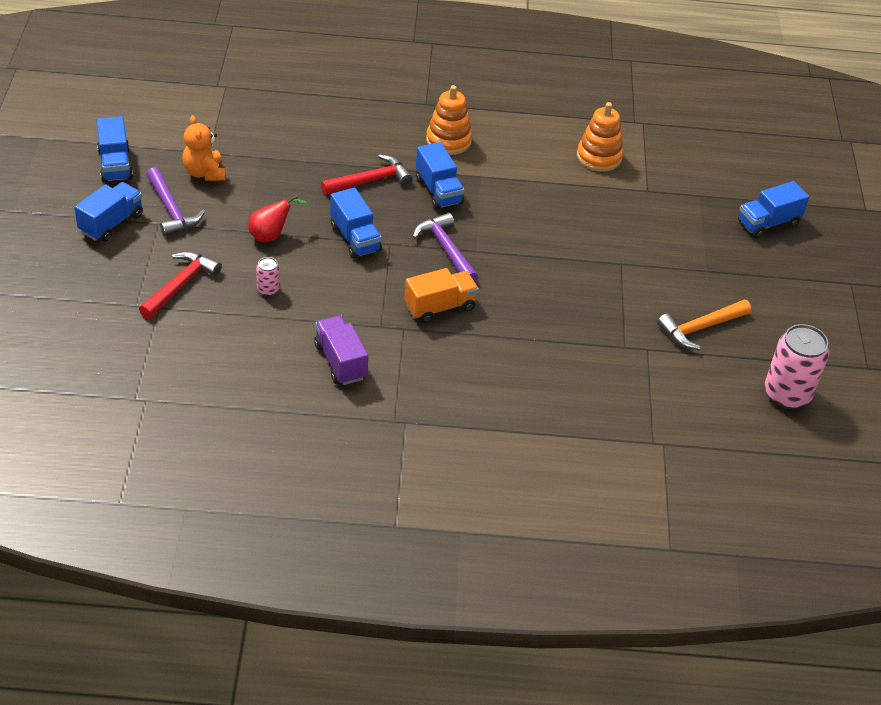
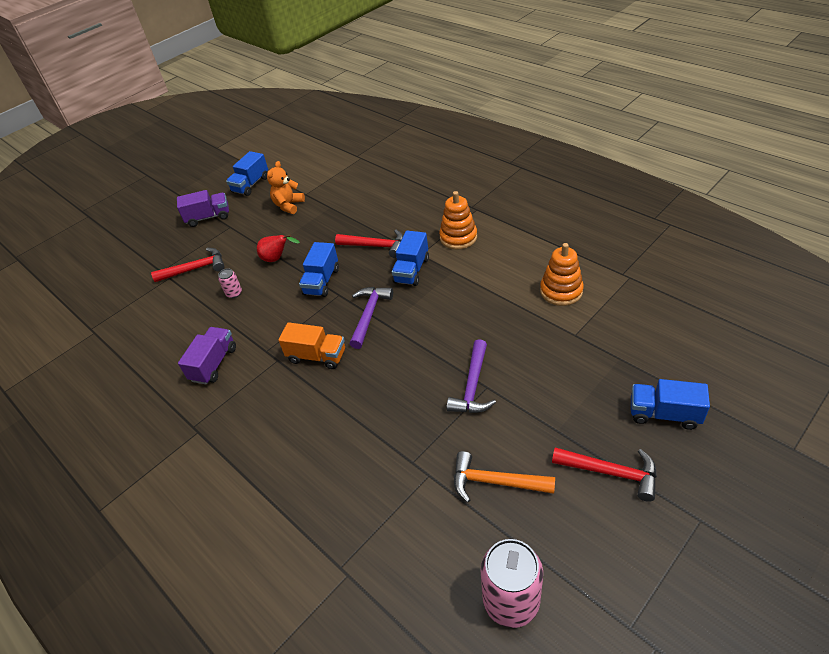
camera: 50 degrees right, 0 degrees up
(111, 223) = (208, 217): blue truck -> purple truck
(171, 210) = (245, 221): purple hammer -> purple hammer (473, 386)
(771, 281) = (611, 472): none -> red hammer

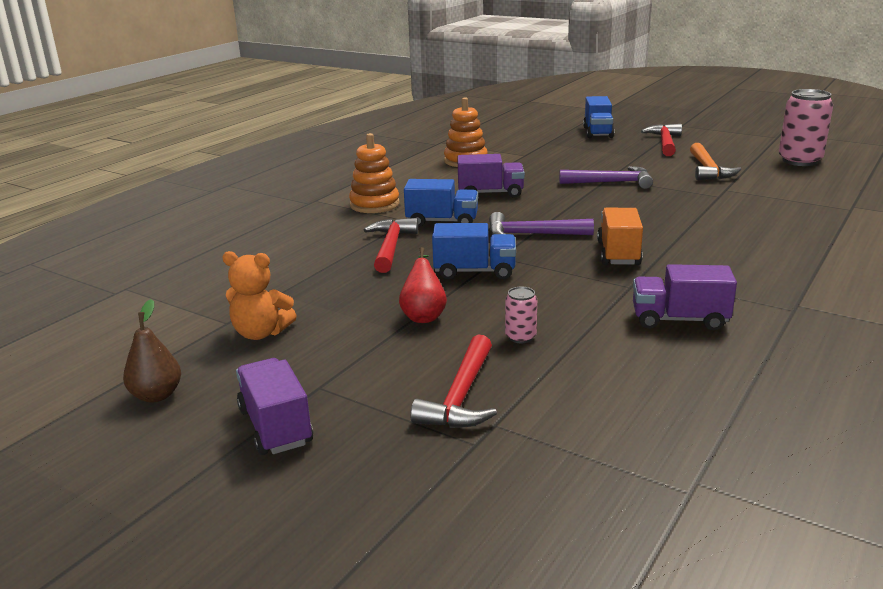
camera: 105 degrees left, 20 degrees down
(195, 269) = (461, 396): red hammer -> red hammer turned 135 degrees counterclockwise
(251, 185) = (157, 395): blue truck -> brown pear
(466, 300) = (490, 193): none -> purple truck

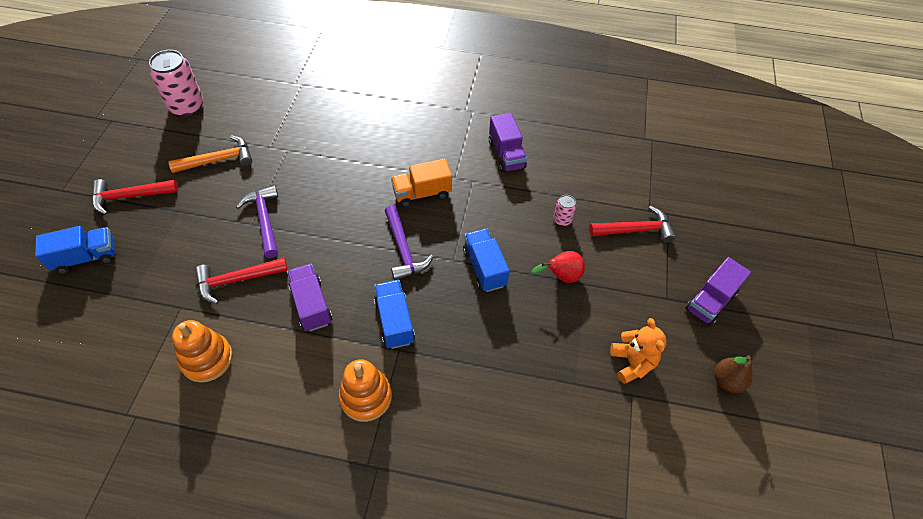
camera: 115 degrees left, 30 degrees up
(391, 247) = (461, 340): red hammer -> red hammer (236, 280)

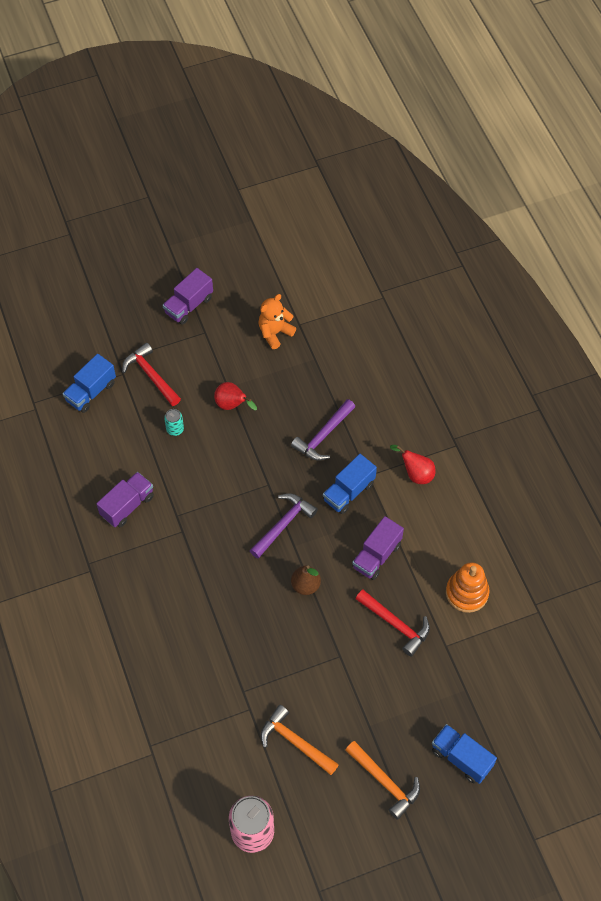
camera: 120 degrees left, 5 degrees up
(130, 196) = (385, 782): red hammer -> orange hammer
(264, 220) = (329, 649): purple hammer -> purple hammer (323, 436)
(366, 397) = (415, 474): orange stacking toy -> red pear
(422, 193) = (217, 546): orange truck -> none
(484, 268) = (260, 459): blue truck -> blue truck (91, 392)
(562, 220) = (175, 429): pink can -> turquoise can
(710, 301) = (189, 305): purple truck -> purple truck turned 120 degrees clockwise
(727, 381) = (250, 276): brown pear -> brown pear (305, 585)

